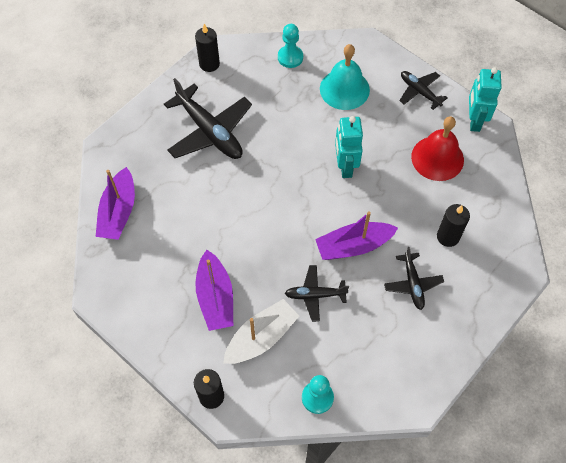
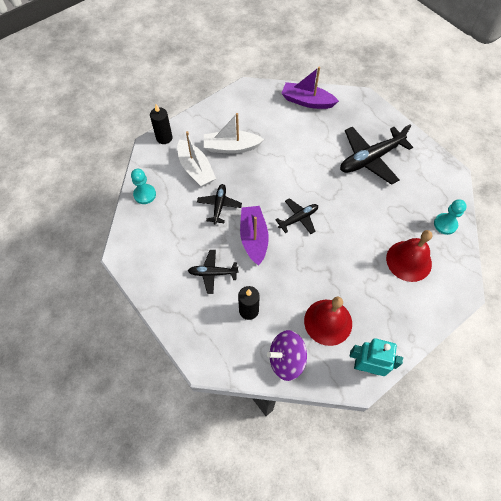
camera: 100 degrees right, 0 degrees up
(209, 64) = (437, 166): black candle -> none
(215, 297) = (231, 147): purple boat -> white boat
(344, 89) = (409, 261): turquoise bell -> red bell
(345, 166) = (327, 246): turquoise robot -> none
(419, 92) = (403, 324): black plane -> black plane (298, 218)
(491, 192) = (286, 360): none -> purple spinning top

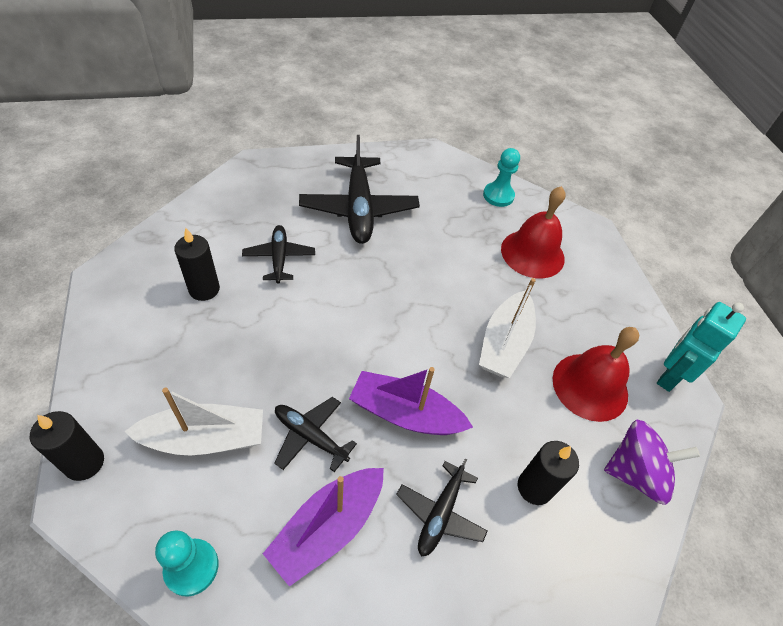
camera: 70 degrees left, 10 degrees down
(231, 147) = (205, 359): white boat -> white boat (504, 343)
(267, 125) = (204, 289): none -> black candle
(286, 360) = (635, 472): purple spinning top -> purple spinning top turned 105 degrees counterclockwise
(298, 218) = (404, 336): black plane -> black plane (279, 258)
(307, 101) = (205, 220): purple boat -> purple boat (328, 528)

